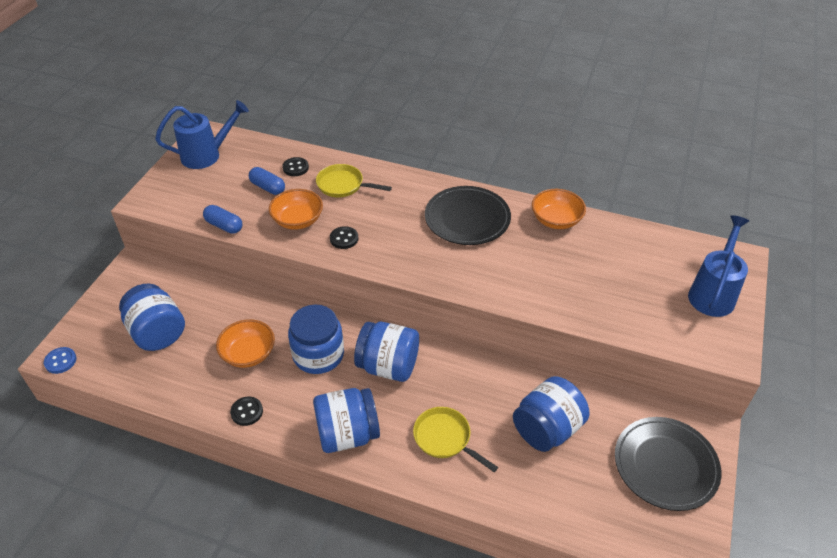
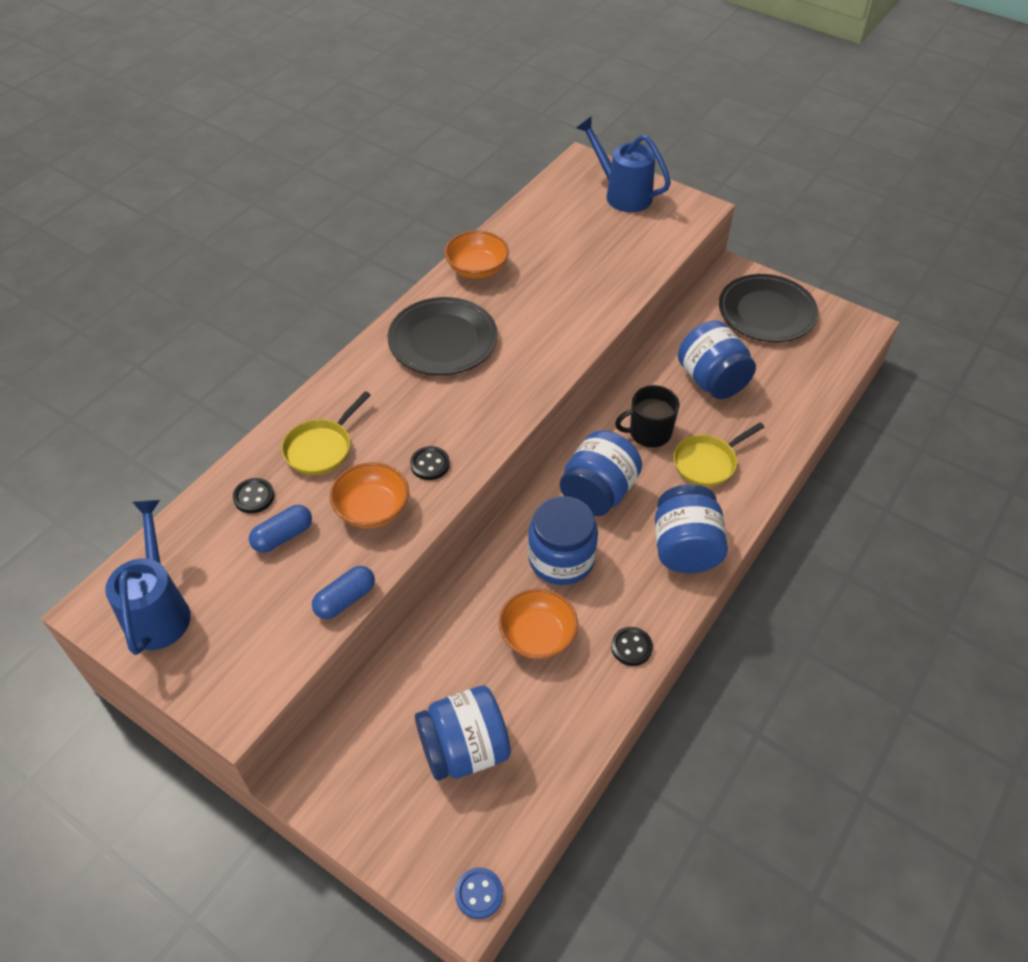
camera: 75 degrees left, 5 degrees up
(464, 390) = (649, 432): none -> black mug

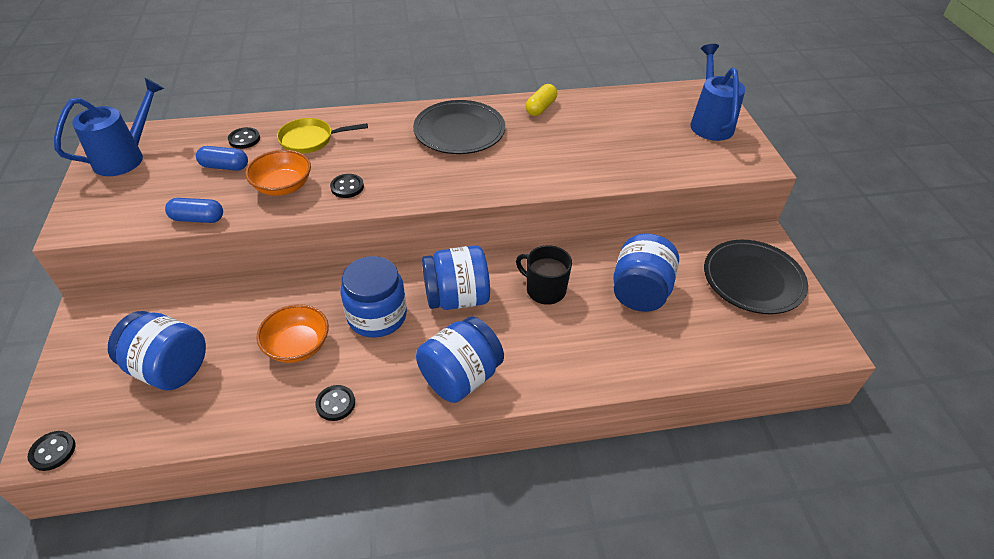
camera: 45 degrees right, 5 degrees down
(477, 269) = (541, 108): orange bowl -> yellow capsule
(479, 893) = (53, 451): blue button -> black button
(707, 462) = (557, 339): yellow pan -> none

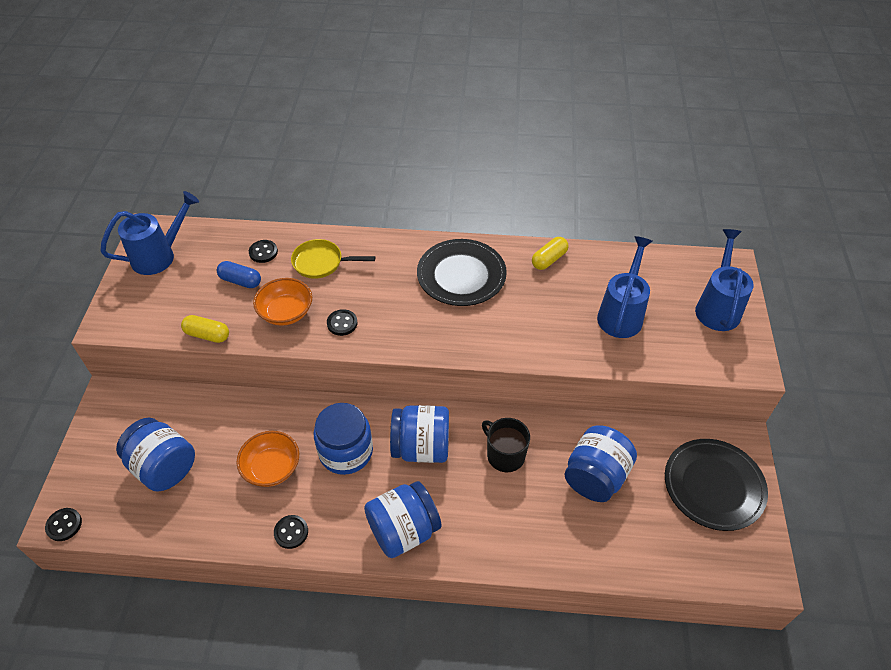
camera: 15 degrees right, 5 degrees up
(198, 219) = (207, 335): blue capsule -> yellow capsule
(625, 140) = (621, 314): none -> blue watering can

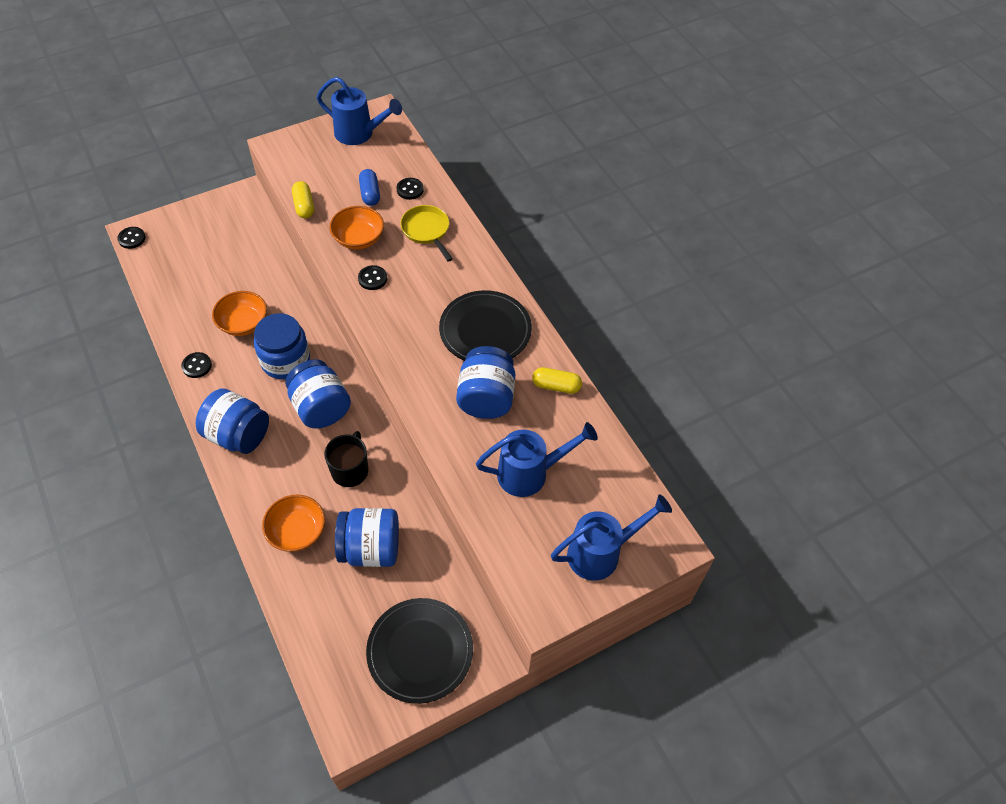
camera: 55 degrees right, 5 degrees up
(164, 467) = (206, 261): blue jar -> blue jar (486, 398)
(544, 527) = (297, 531): none -> orange bowl

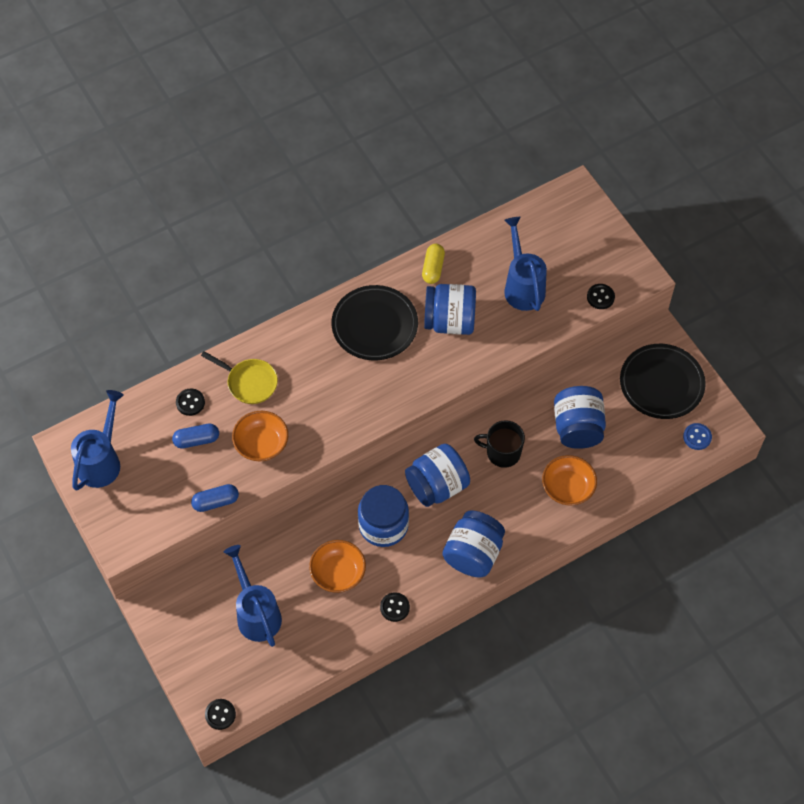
camera: 90 degrees left, 5 degrees up
(304, 206) = (216, 502): yellow capsule -> blue capsule
(340, 686) = (697, 437): none -> blue button
(372, 278) = (315, 425): black button -> black button (600, 297)
(427, 231) = (249, 382): yellow pan -> yellow pan turned 120 degrees counterclockwise
(601, 553) = (588, 237): blue watering can -> blue watering can (256, 613)

